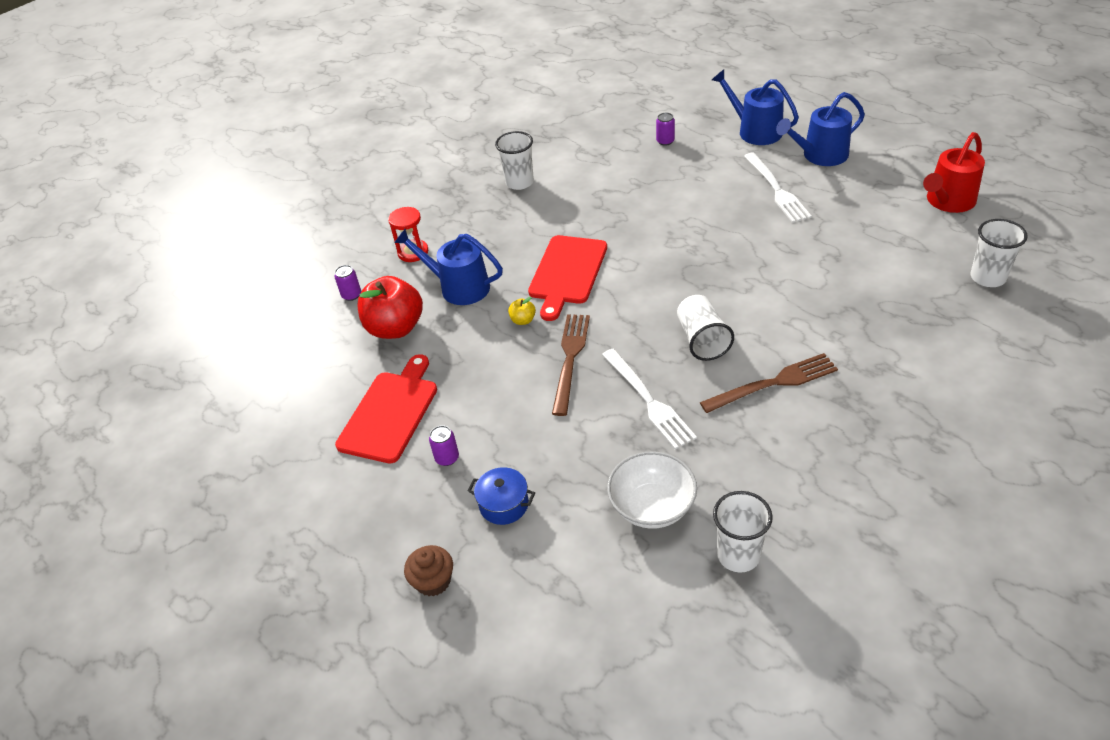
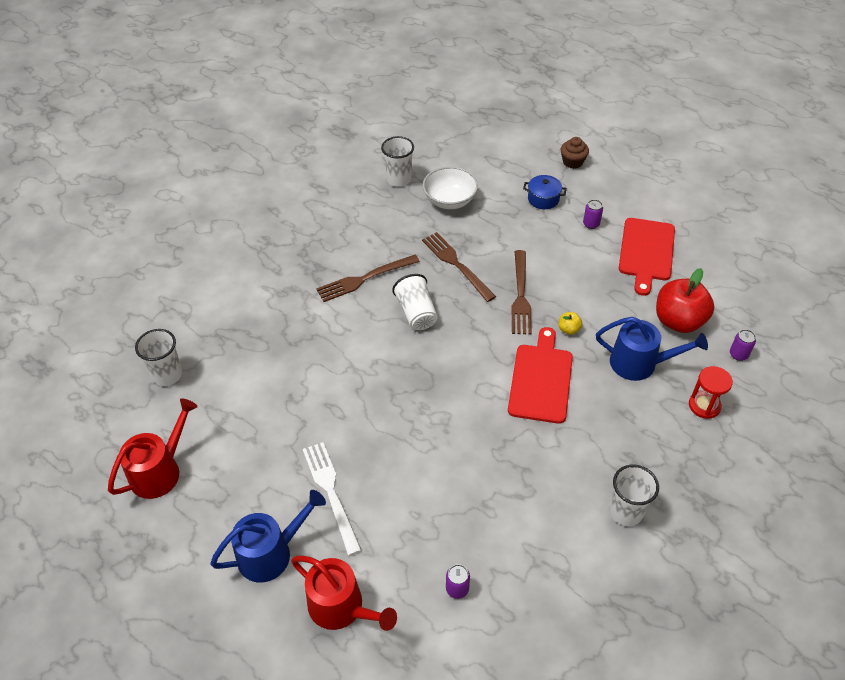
camera: 170 degrees right, 5 degrees up
(649, 401) = (455, 264): white fork -> brown fork
(755, 131) = (341, 607): blue watering can -> red watering can

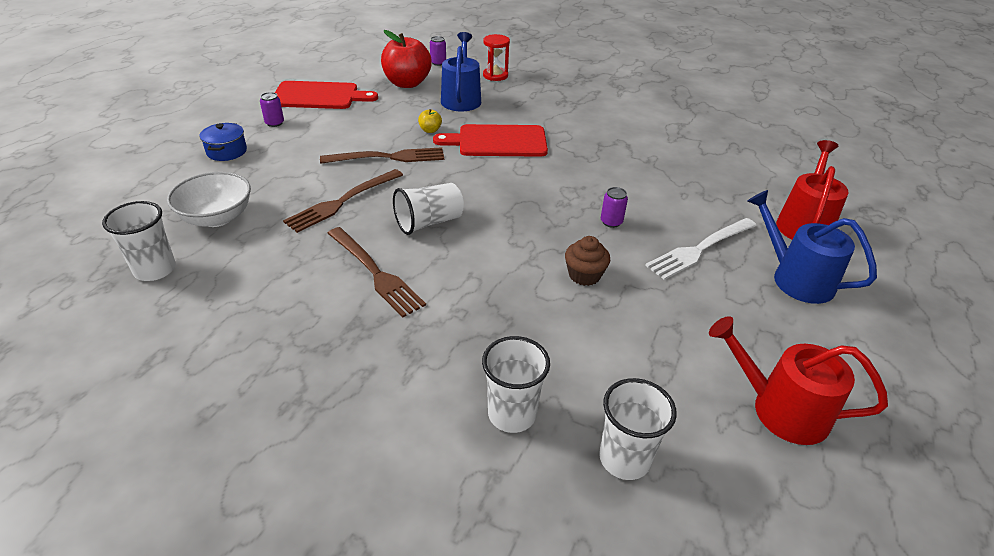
camera: 105 degrees left, 10 degrees down
(457, 589) = (733, 167): purple can -> purple can (611, 222)
(572, 162) = (160, 136): brown cupcake -> brown cupcake (584, 275)
(625, 511) = (610, 103): white cup -> white cup (512, 414)

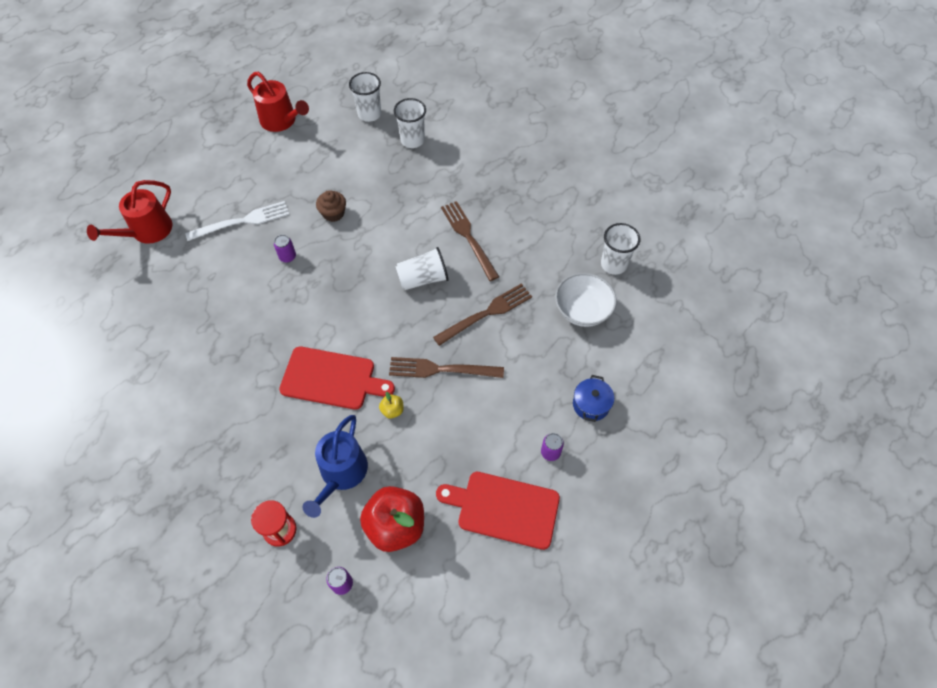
camera: 165 degrees left, 20 degrees up
(796, 278) = (200, 188): blue watering can -> none

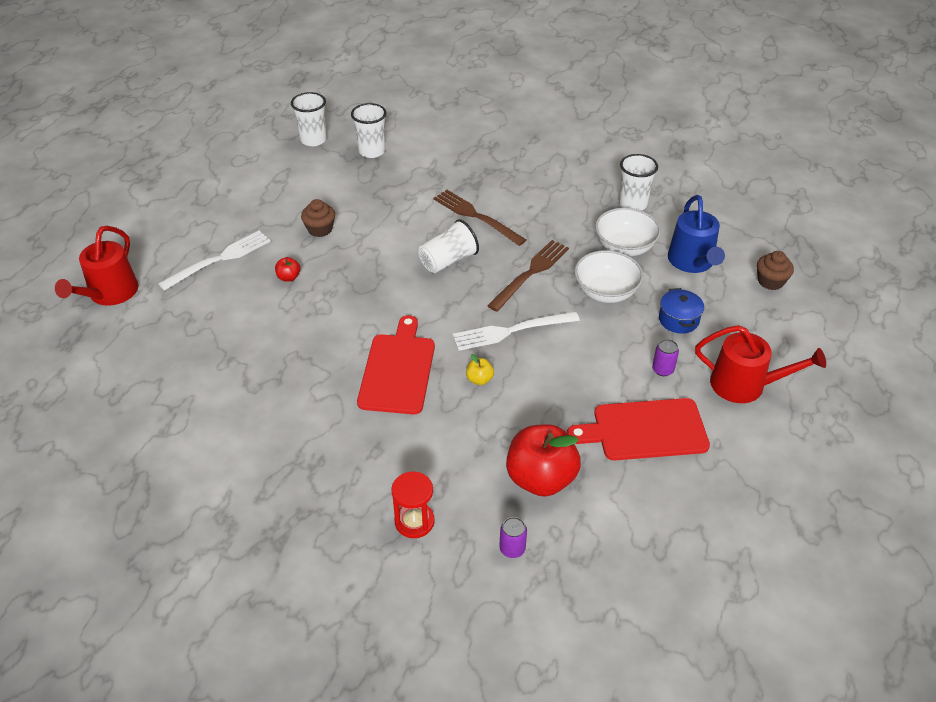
camera: 20 degrees left, 15 degrees down
(281, 121) = (218, 165): red watering can -> red watering can (744, 385)
(287, 257) = (289, 277): purple can -> red apple
(332, 379) = (398, 370): red cutting board -> red cutting board turned 75 degrees counterclockwise
(341, 473) = (455, 450): blue watering can -> blue watering can (692, 262)
(440, 369) = (510, 331): brown fork -> white fork
(541, 354) = (606, 292): none -> white bowl
(697, 389) = (770, 281): none -> brown cupcake

